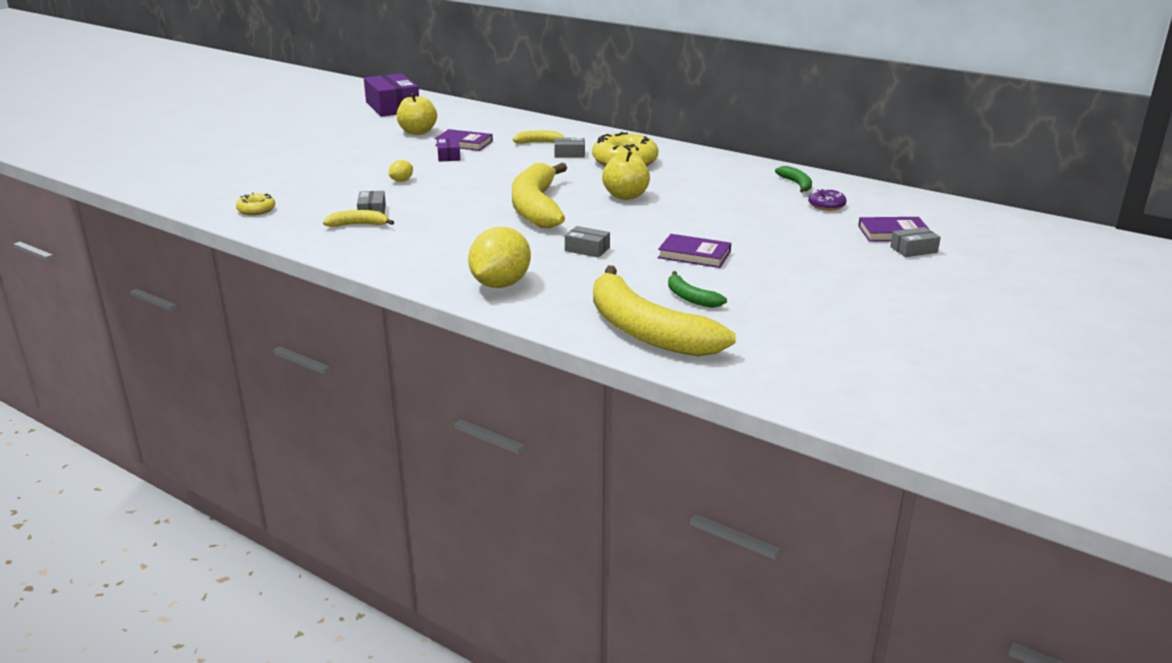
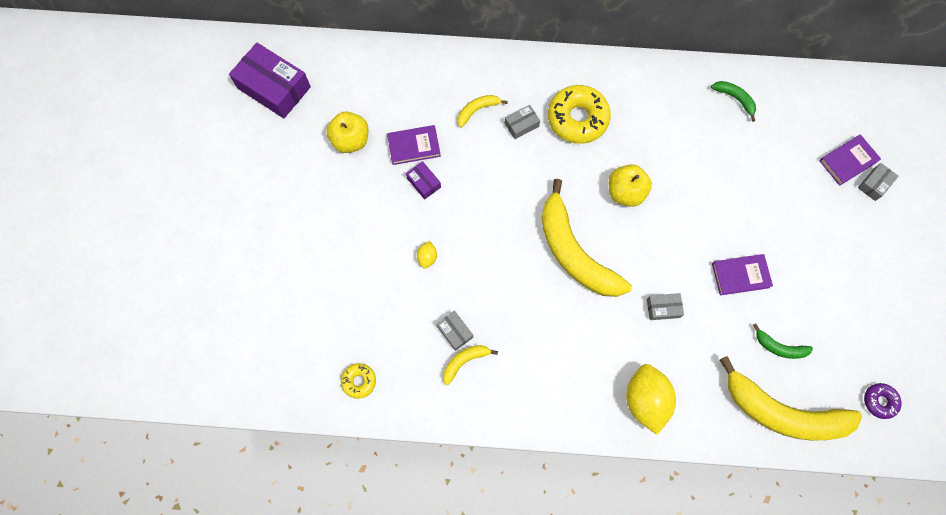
camera: 30 degrees left, 45 degrees up
(826, 205) = (778, 132): purple donut -> purple donut (879, 401)

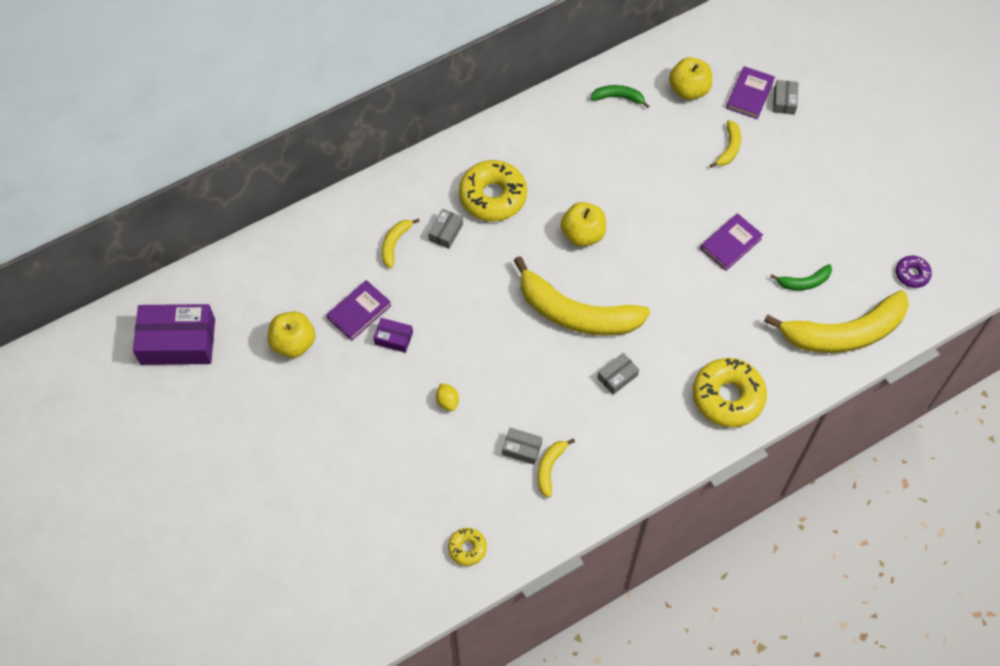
camera: 35 degrees left, 10 degrees down
(645, 400) = (727, 397): yellow lemon -> yellow donut
(663, 308) = (687, 311): grey box -> grey box (617, 377)
(797, 195) = (729, 148): none -> yellow banana
(798, 127) = (688, 90): none -> yellow apple

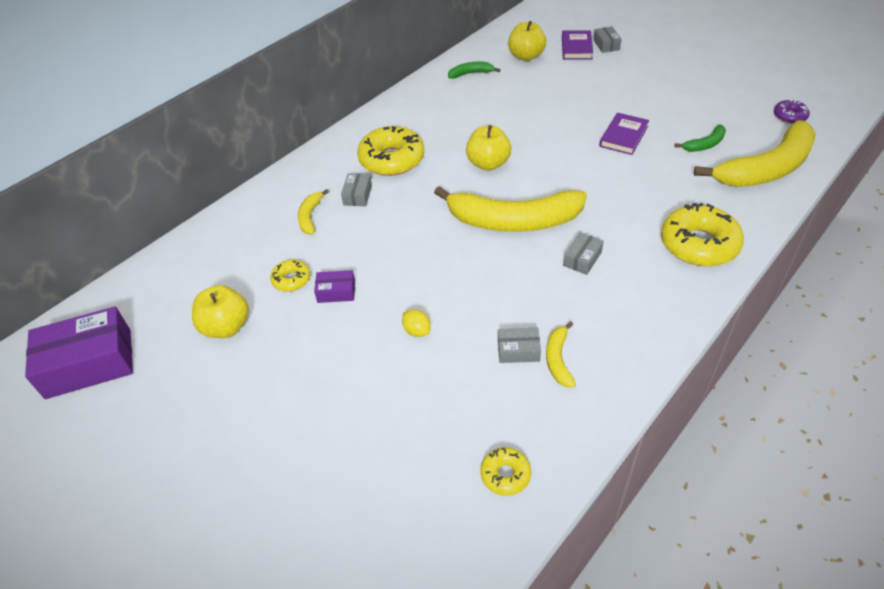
camera: 15 degrees left, 15 degrees down
(359, 312) = (291, 280): purple book -> yellow donut
(729, 148) = (581, 80): yellow banana -> none

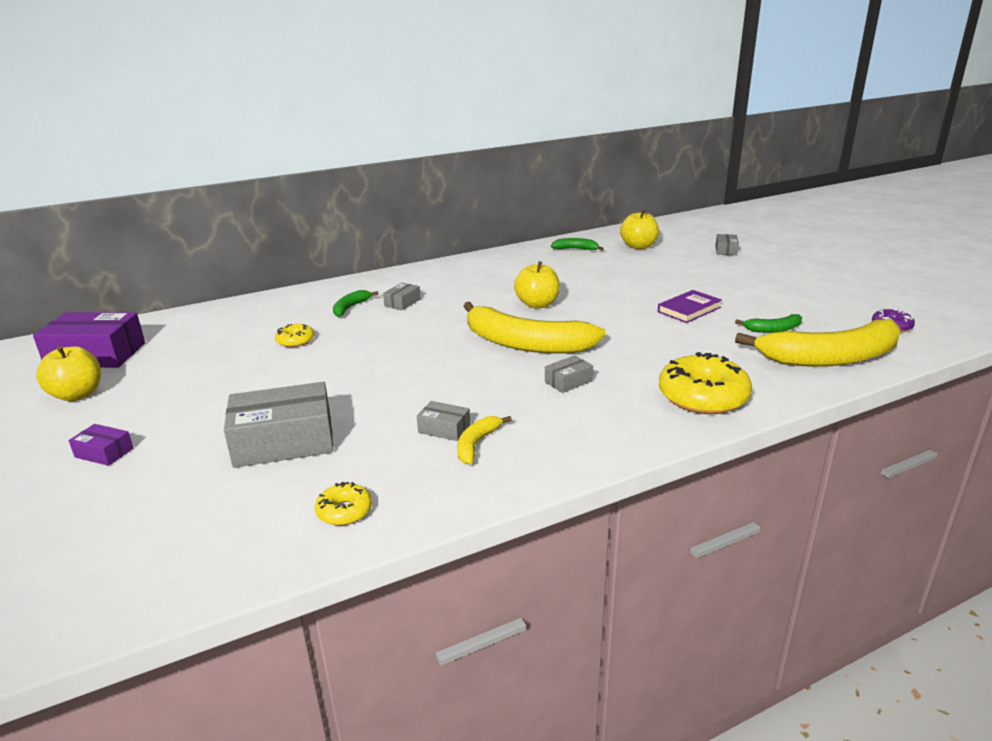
camera: 20 degrees right, 20 degrees down
(226, 327) = (215, 357): yellow apple -> yellow apple (77, 395)
(310, 216) = (350, 308): yellow banana -> green banana
(336, 292) = (323, 355): purple box -> purple box (104, 453)
(388, 414) = (284, 441): none -> grey box
(392, 159) = (453, 287): yellow donut -> none
(417, 331) = (365, 394): yellow lemon -> none
(576, 48) = (693, 248): purple book -> none

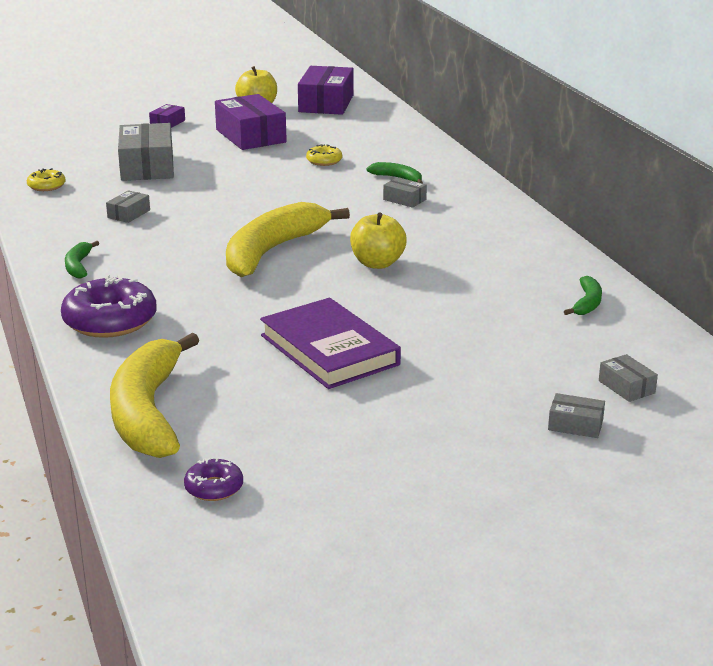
camera: 95 degrees right, 0 degrees up
(194, 387) = (250, 136): none -> purple box
(476, 444) = (97, 224): yellow banana -> none
(568, 381) = (179, 264): grey box -> grey box (626, 387)
(638, 246) = (599, 352): yellow apple -> none
(689, 310) = (329, 350): purple book -> purple book, size x1.70
(703, 396) = (110, 321): yellow donut -> purple donut
(773, 329) = (244, 394): green banana -> green banana (78, 266)

